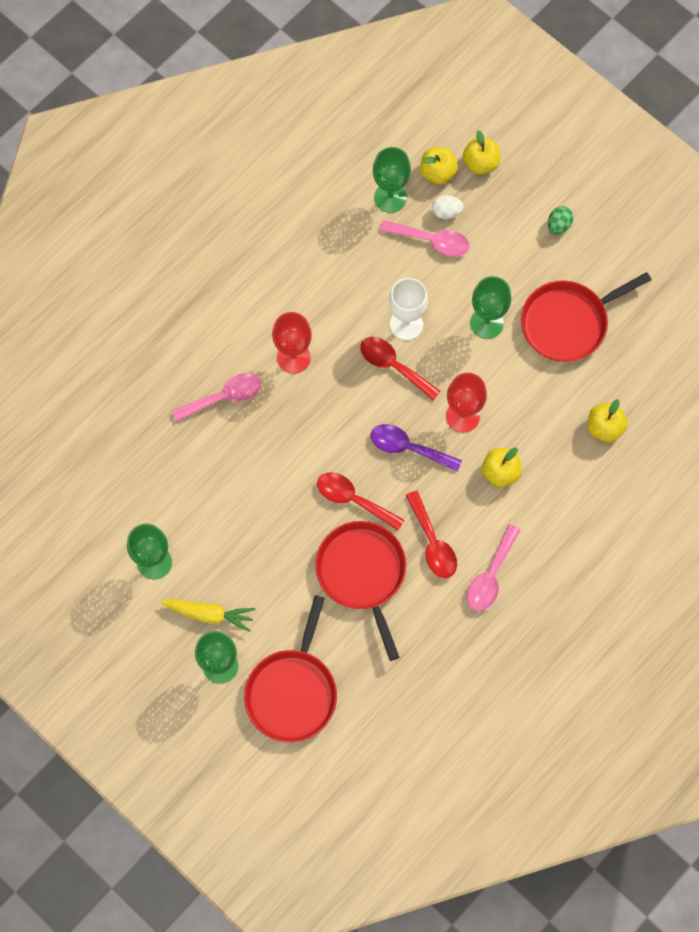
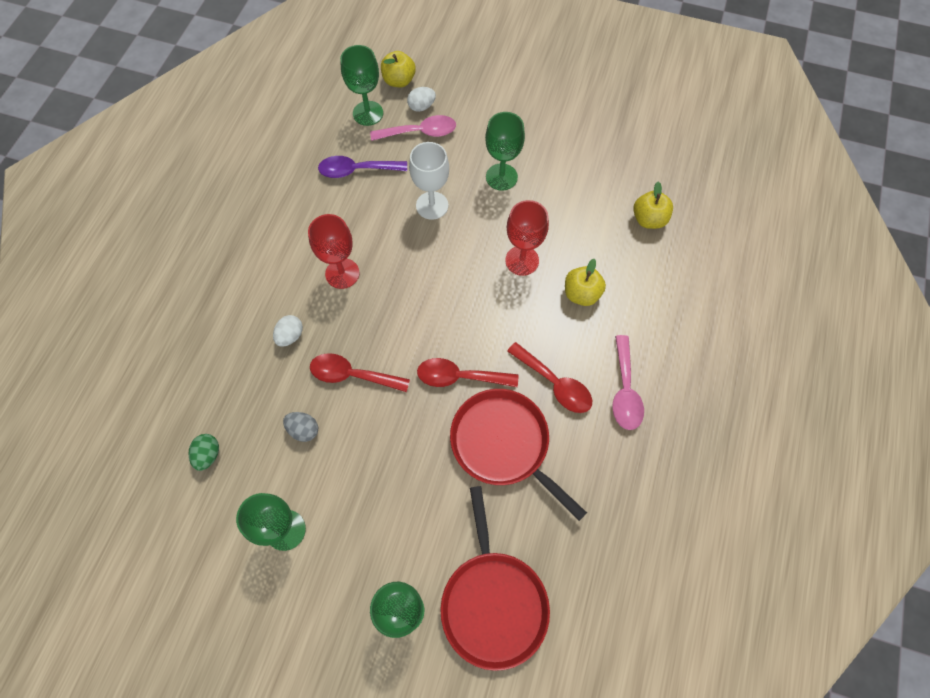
camera: 25 degrees left, 5 degrees down
(201, 486) = (304, 430): none -> grey egg
(210, 614) = (368, 559): yellow carrot -> none
(224, 397) = (290, 336): pink spoon -> white egg
(394, 366) = (438, 244): red spoon -> red spoon (353, 375)
(408, 448) = (487, 308): purple spoon -> purple spoon (357, 170)
(480, 163) = (431, 61): yellow apple -> none
(558, 225) = (520, 82): green egg -> green egg (208, 455)
(568, 322) = (569, 150): red pan -> none

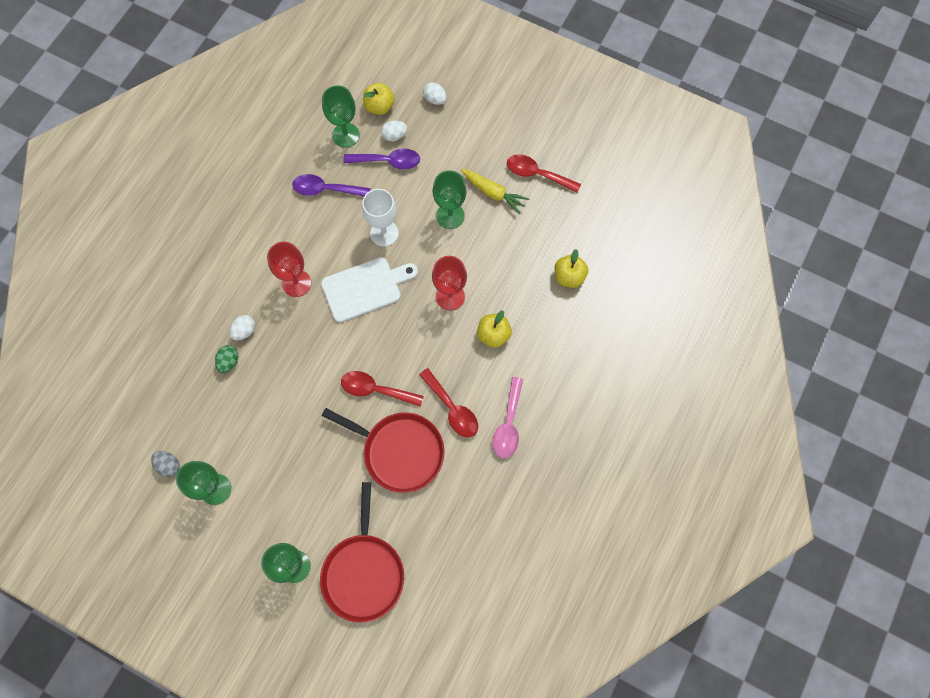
camera: 10 degrees right, 5 degrees up
(208, 455) = (164, 419): green egg -> green egg (229, 362)
(304, 430) = (242, 412): grey egg -> grey egg (169, 465)
(353, 375) = (289, 373): red spoon -> red spoon (537, 174)
(420, 132) = (387, 161): pink spoon -> purple spoon
(423, 266) = (365, 288): none -> white cutting board
(457, 66) = (435, 99): none -> white egg
(504, 444) = (399, 451): red pan -> red pan turned 150 degrees clockwise
(543, 147) = (493, 193): none -> yellow carrot

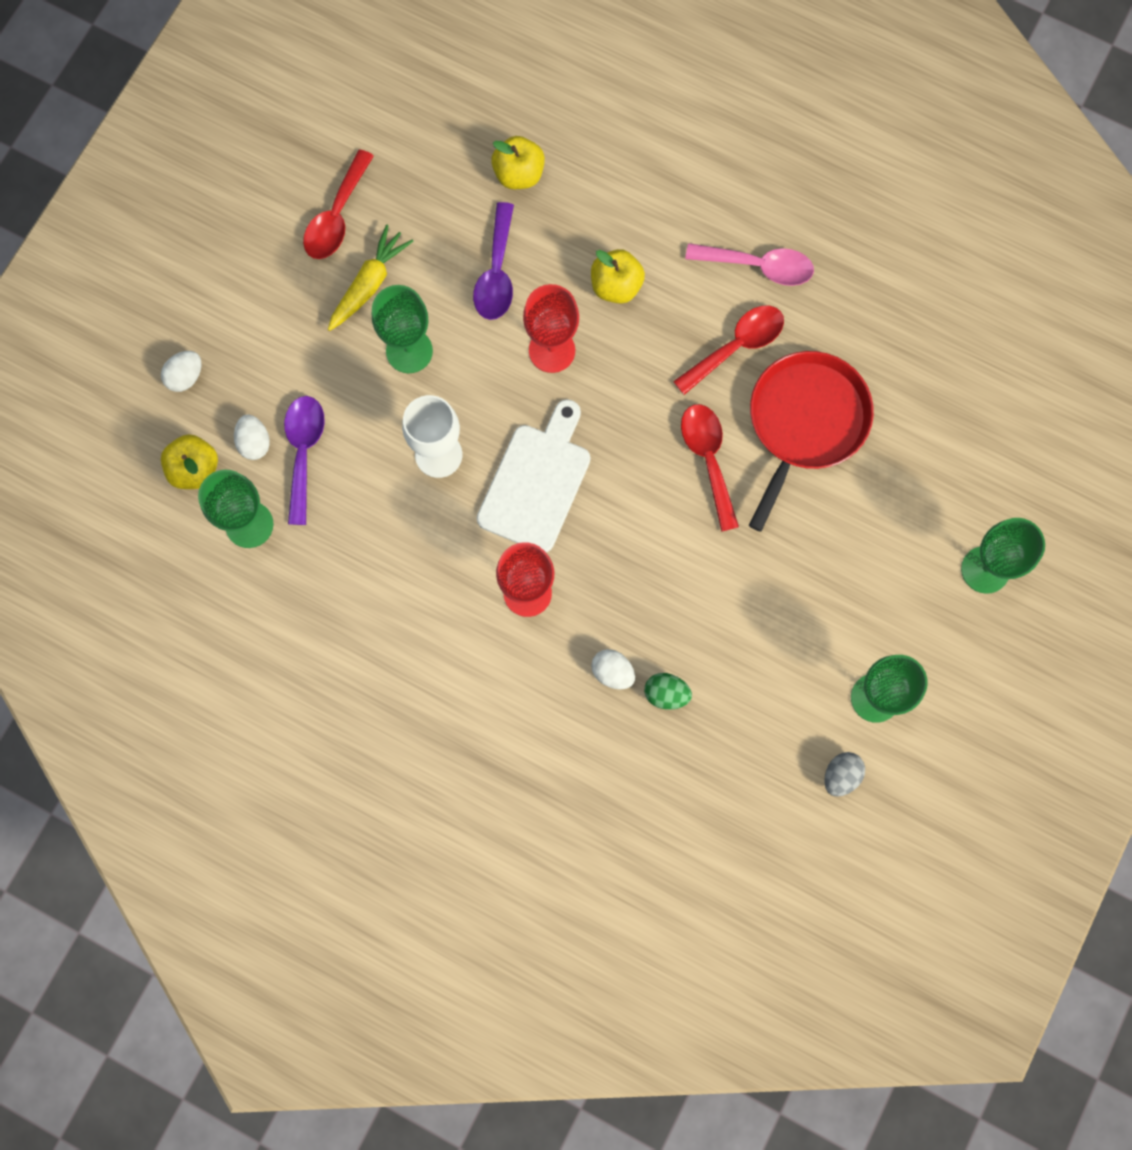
camera: 90 degrees left, 5 degrees up
(326, 189) = (354, 553): purple spoon -> purple spoon (496, 272)
(363, 572) = (987, 469): red pan -> none
(365, 288) = (536, 482): white cutting board -> white cutting board turned 45 degrees clockwise
(376, 389) = (708, 460): red spoon -> red spoon turned 150 degrees clockwise

